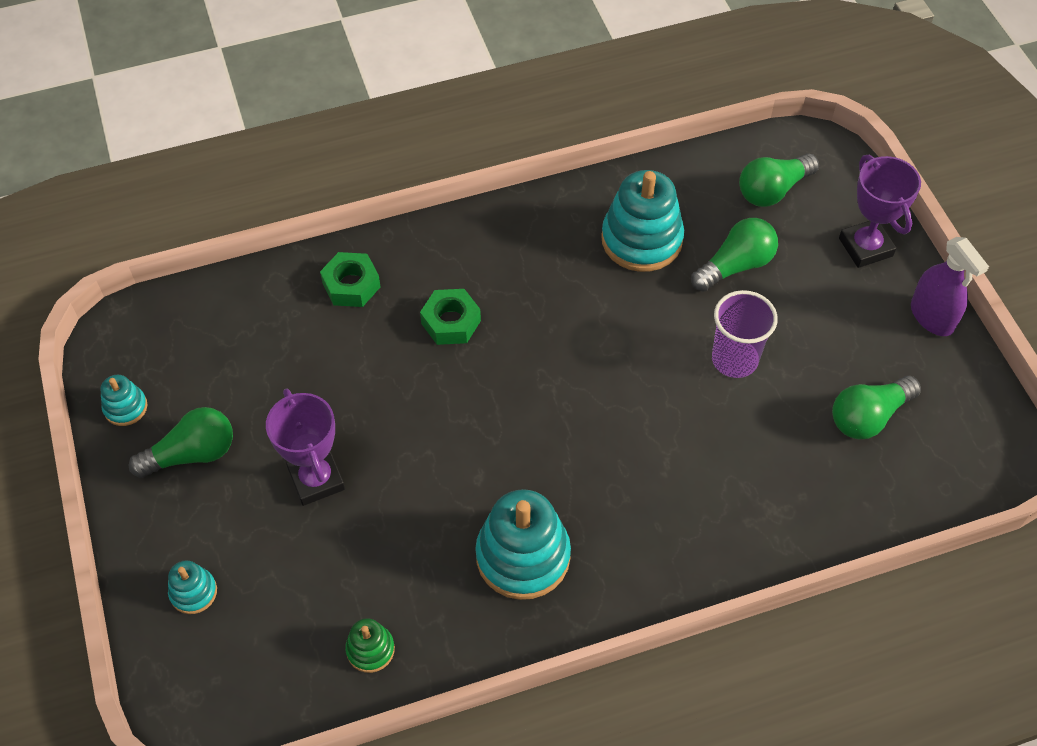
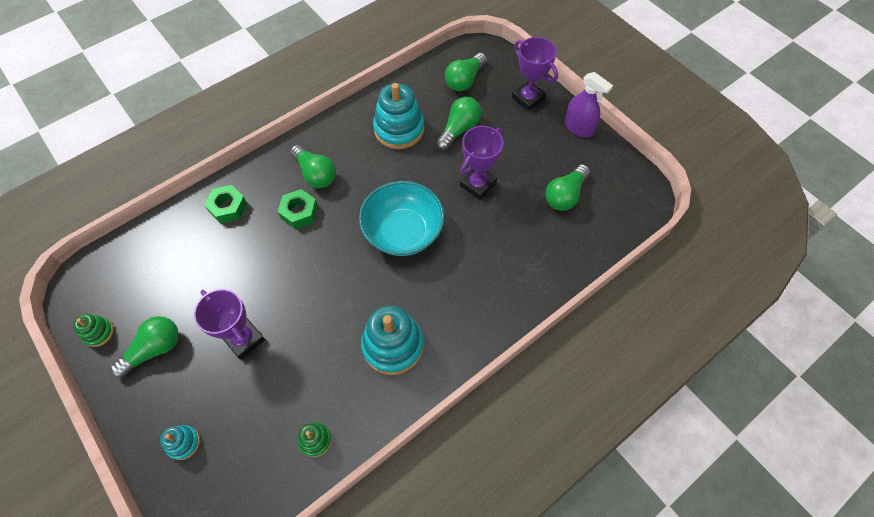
camera: 20 degrees left, 5 degrees up
(125, 407) = (98, 332): turquoise stacking toy -> green stacking toy
(492, 272) = (315, 174): none -> green light bulb
(594, 397) = (403, 232): none -> turquoise bowl
(734, 359) = (478, 184): purple cup -> purple trophy

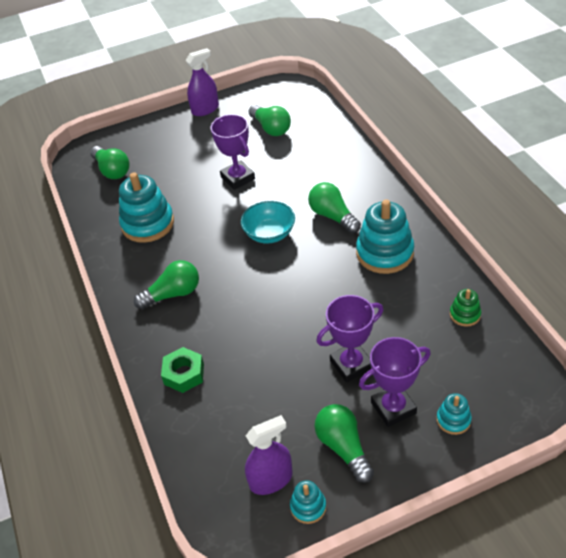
camera: 70 degrees left, 15 degrees down
(98, 332) = (308, 507): green stacking toy -> turquoise stacking toy
(124, 299) = (271, 480): none -> purple spray bottle
(299, 212) = (216, 311): green nut -> none
(403, 232) = (269, 233): turquoise bowl -> turquoise bowl, size x0.67
(459, 129) = (169, 182): green light bulb -> green light bulb (333, 216)
(528, 98) = (157, 133): purple trophy -> purple trophy (393, 408)

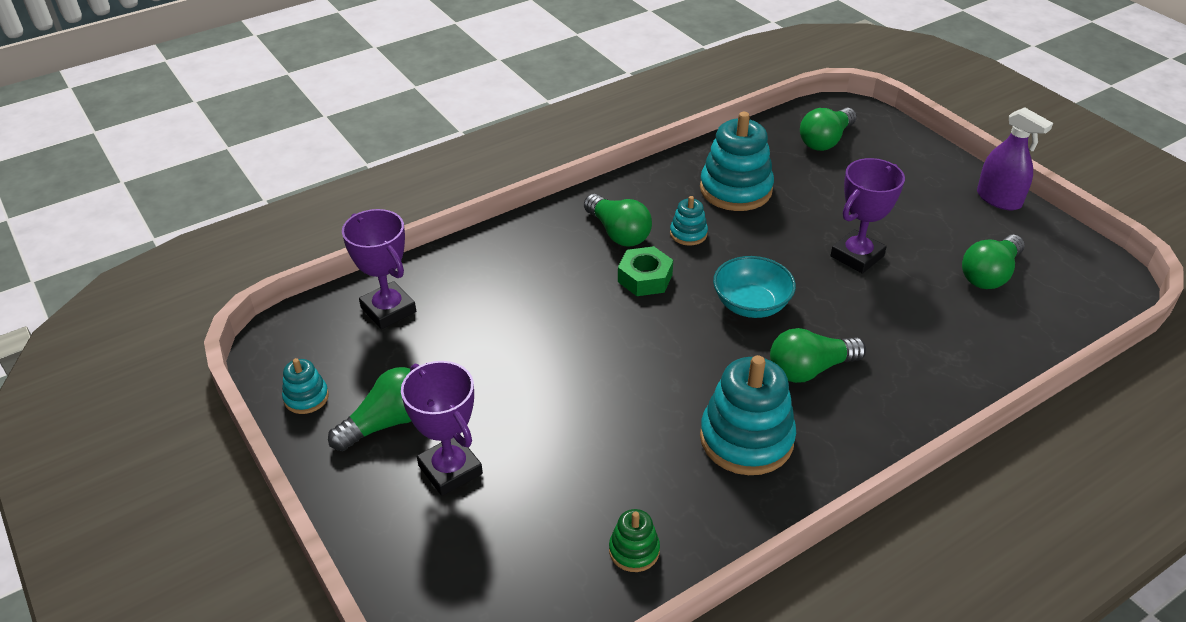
camera: 75 degrees right, 5 degrees down
(184, 374) = (494, 264): green nut -> green nut (645, 278)
(271, 480) = (345, 360): purple spray bottle -> none
(333, 216) = (810, 369): green light bulb -> green light bulb turned 150 degrees counterclockwise
(351, 364) = (521, 418): purple trophy -> purple trophy (388, 310)
(453, 420) = (431, 541): turquoise stacking toy -> turquoise stacking toy (688, 234)

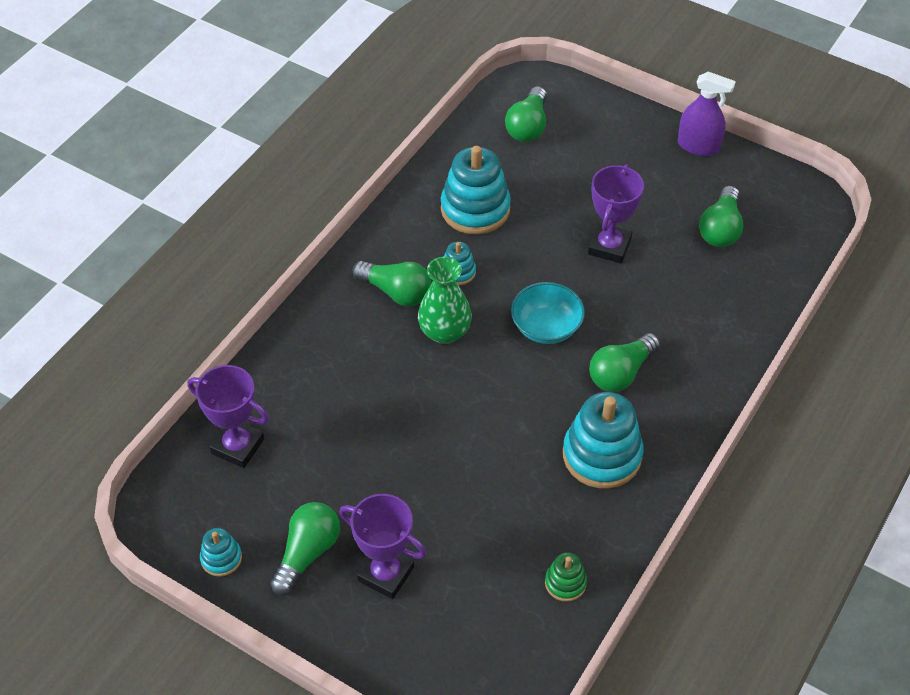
camera: 25 degrees left, 10 degrees up
(645, 278) = (444, 332): green nut -> green vase

